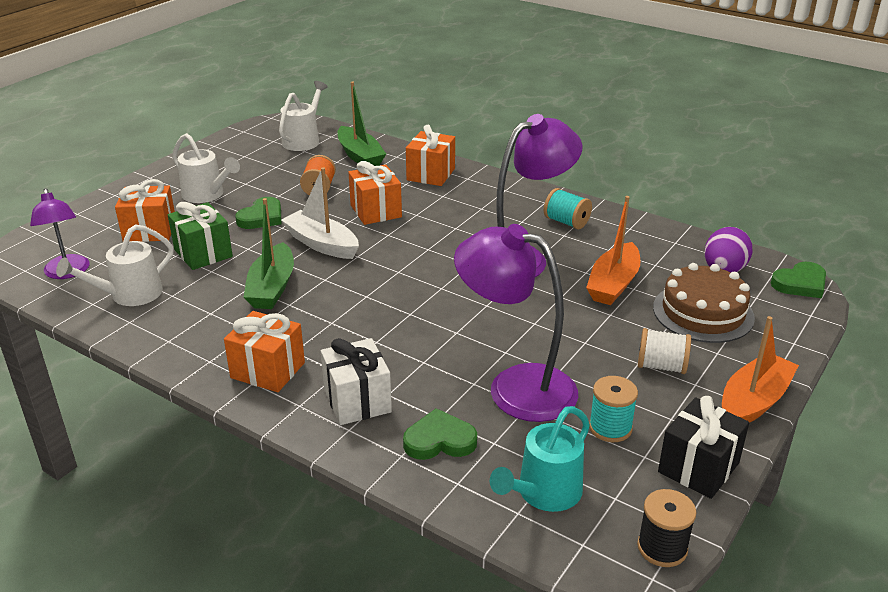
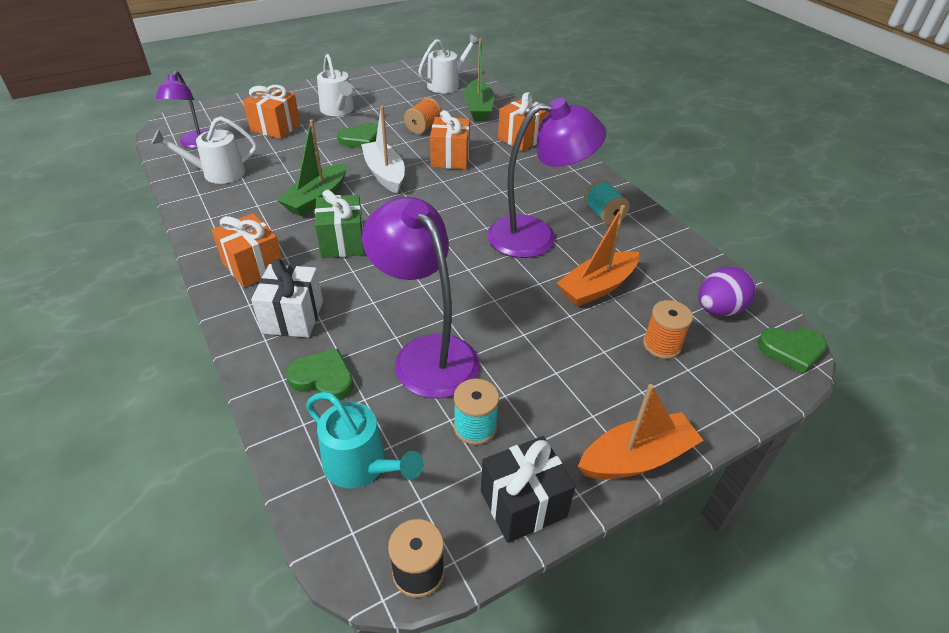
camera: 25 degrees right, 10 degrees up
(203, 253) = (295, 156): green gift -> green gift (342, 242)
(543, 494) = (362, 466): turquoise watering can -> turquoise watering can turned 120 degrees counterclockwise
(661, 366) = (575, 384): white spool -> none
(703, 312) = (661, 345): brown cake -> orange spool

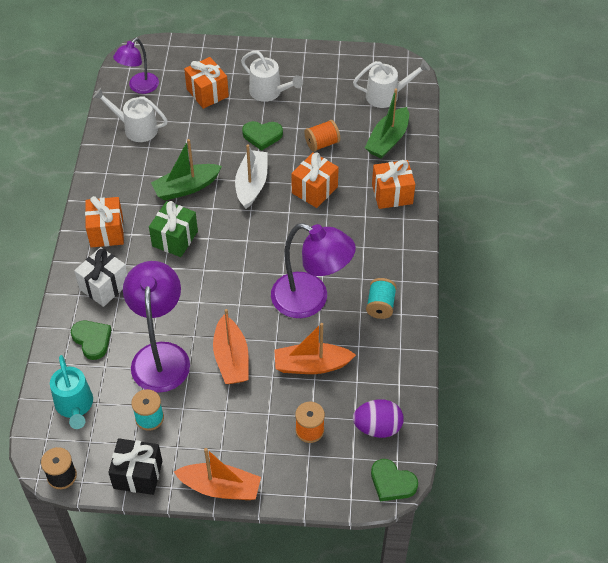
camera: 35 degrees right, 10 degrees up
(338, 110) = (269, 92): white watering can -> white watering can turned 60 degrees counterclockwise
(510, 319) = (231, 358): none -> orange boat

